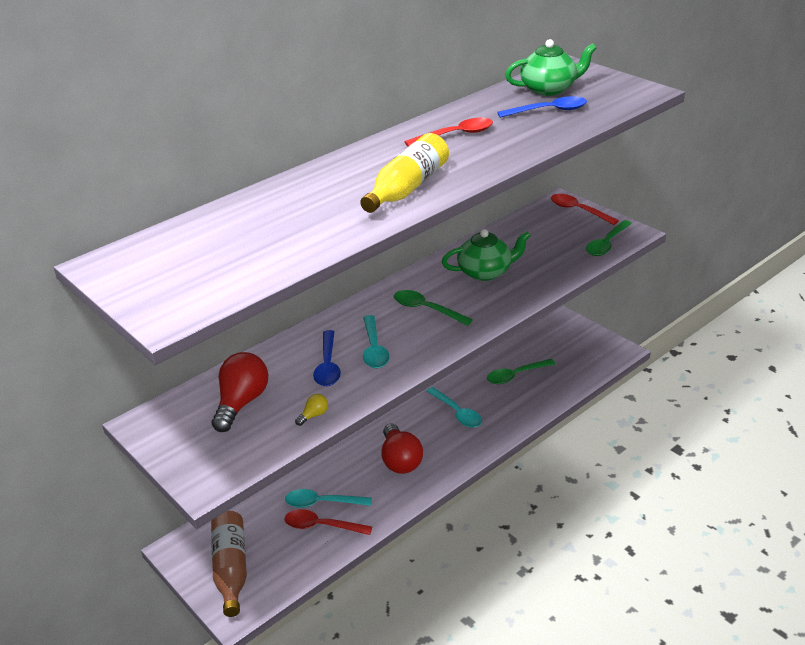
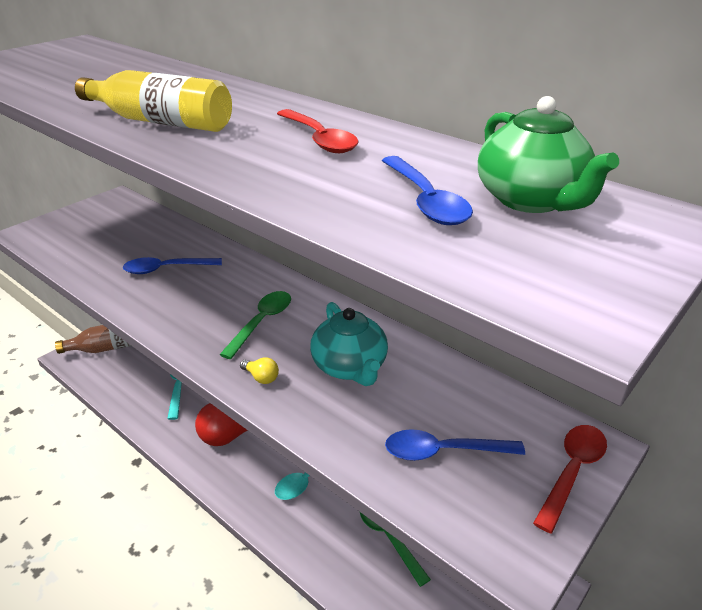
camera: 80 degrees right, 0 degrees up
(242, 403) = (124, 233): red light bulb -> none
(314, 415) = (90, 270): yellow light bulb -> yellow light bulb (261, 377)
(322, 526) = (150, 390): red spoon -> none
(374, 349) = (189, 293): turquoise spoon -> none
(486, 272) = (350, 367): green teapot -> turquoise teapot
(564, 245) = (444, 451): none -> blue spoon
(607, 244) = (462, 513): green spoon -> none

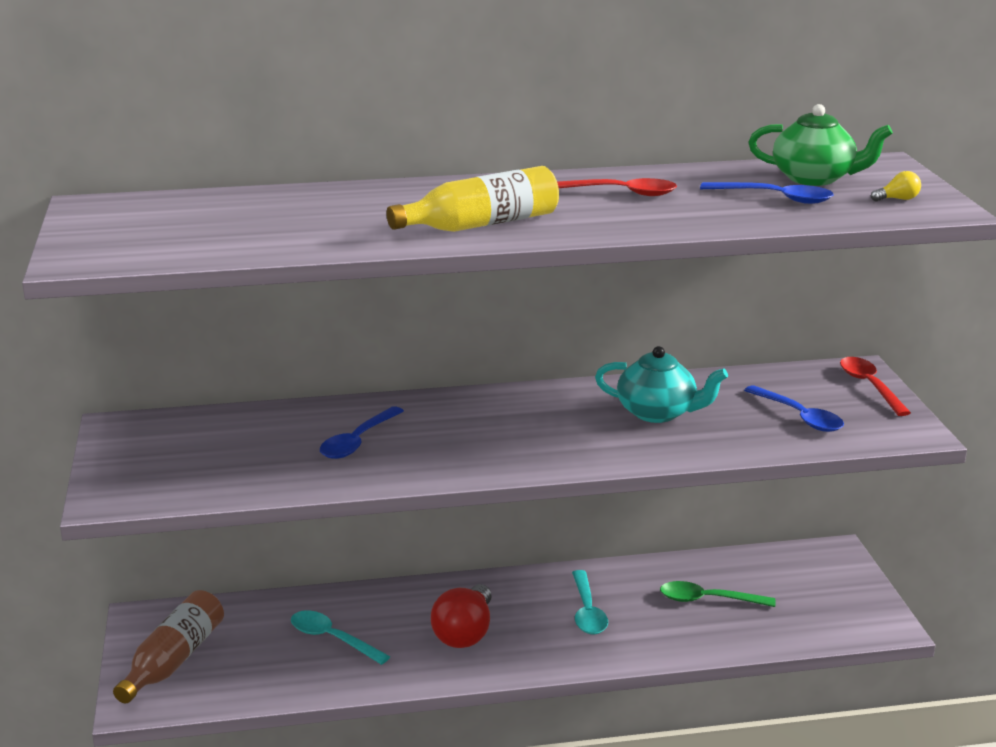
camera: 50 degrees left, 10 degrees down
(261, 322) = (536, 426): green spoon -> none
(261, 377) = (618, 451): yellow light bulb -> yellow light bulb (898, 199)
(444, 451) = (799, 416): blue spoon -> blue spoon turned 75 degrees counterclockwise

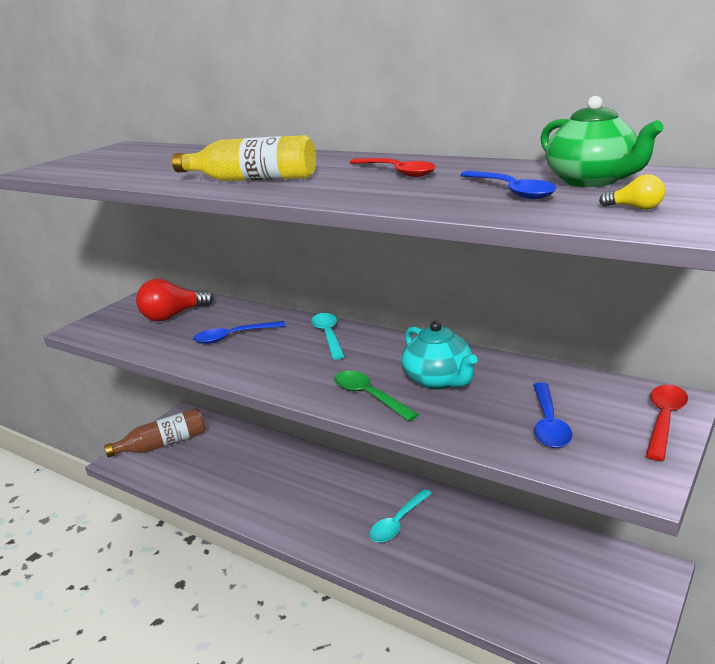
camera: 45 degrees right, 0 degrees up
(332, 639) = (241, 468): turquoise spoon -> turquoise spoon (328, 336)
(465, 633) = (309, 500): red light bulb -> red light bulb (173, 316)
(708, 600) = (493, 558): green spoon -> green spoon (369, 396)

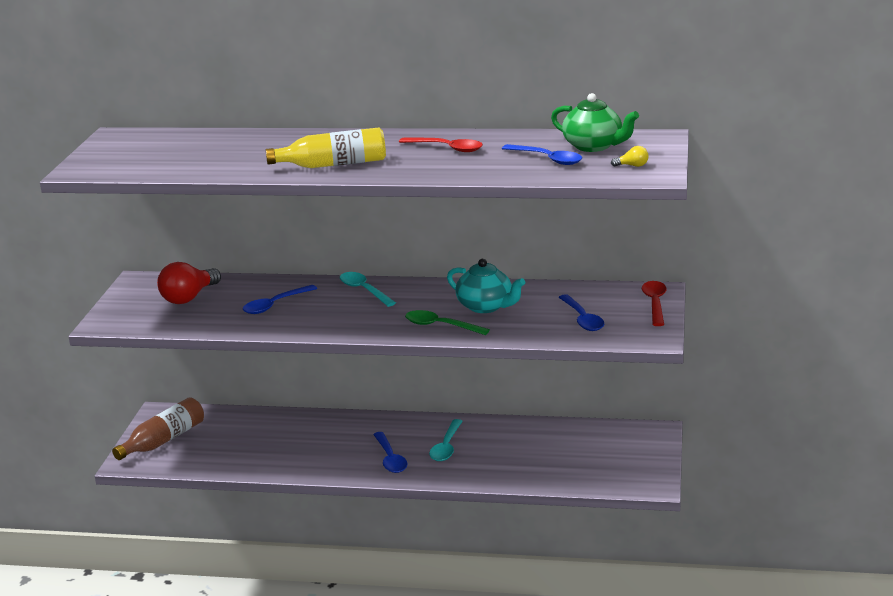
camera: 25 degrees left, 0 degrees up
(333, 522) = (390, 458): none -> blue spoon

